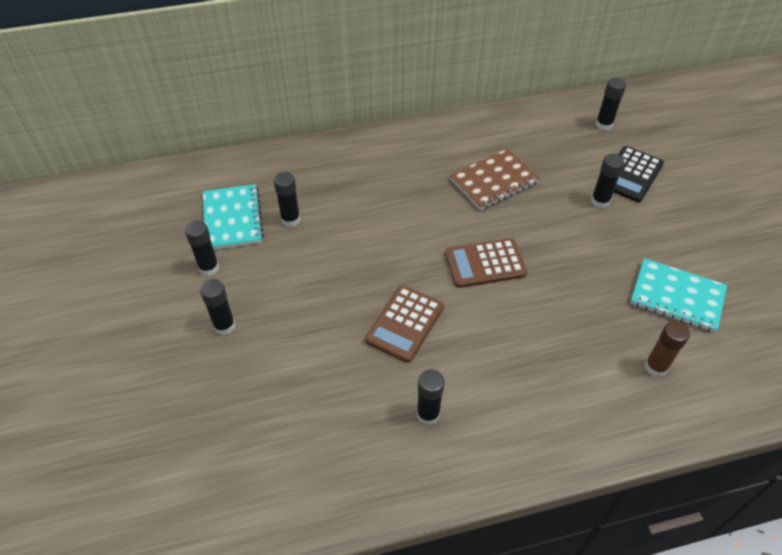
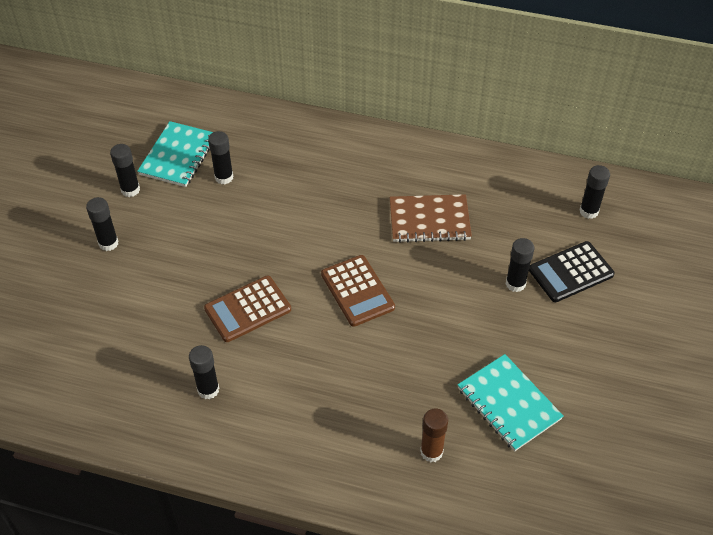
camera: 30 degrees right, 0 degrees up
(485, 263) = (357, 291): brown calculator -> brown calculator turned 135 degrees counterclockwise

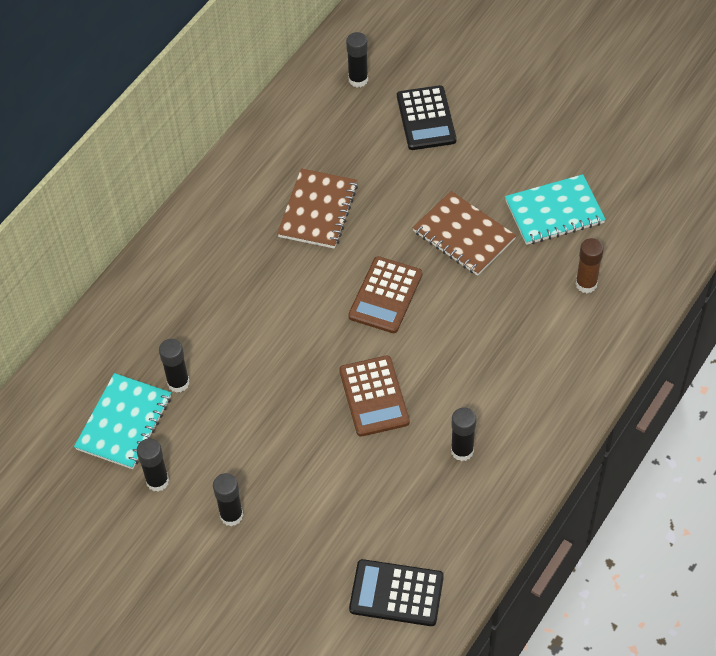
camera: 70 degrees left, 5 degrees up
(53, 374) = (396, 593): none -> black calculator
(178, 156) = (124, 423): turquoise notebook -> turquoise notebook turned 75 degrees clockwise
(357, 291) = (385, 295): brown calculator -> brown calculator turned 120 degrees clockwise
(448, 334) = (463, 235): none -> brown notebook
(515, 284) = (423, 165): black glue stick -> none

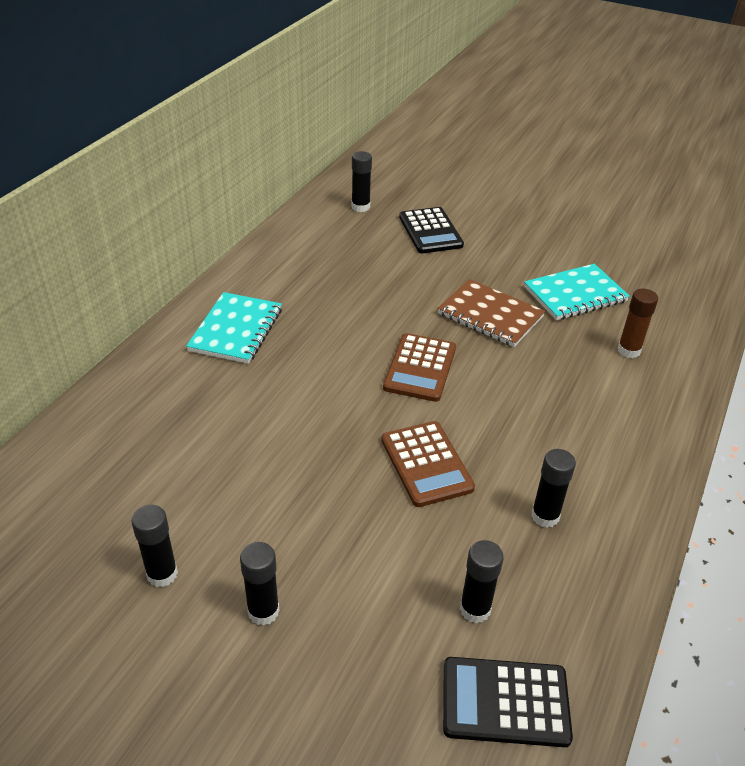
camera: 10 degrees left, 15 degrees down
(124, 423) = (120, 508): turquoise notebook -> turquoise notebook (236, 330)
(178, 383) = (189, 461): black glue stick -> black glue stick (475, 609)
(318, 210) = (336, 300): brown notebook -> none

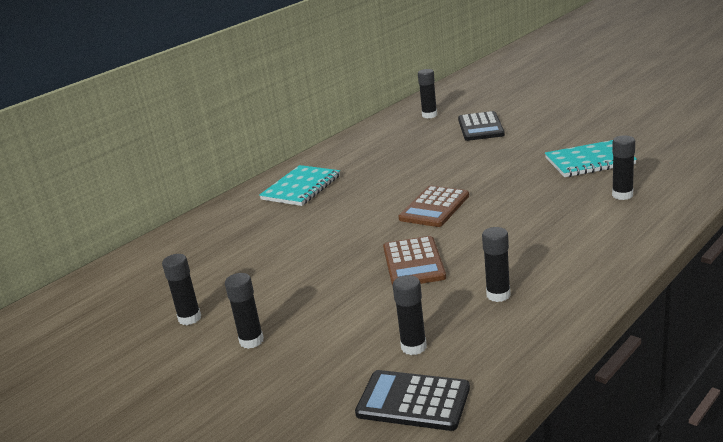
camera: 20 degrees right, 15 degrees down
(490, 315) = (508, 176): brown notebook -> none
(628, 350) = (622, 195): brown glue stick -> black glue stick

